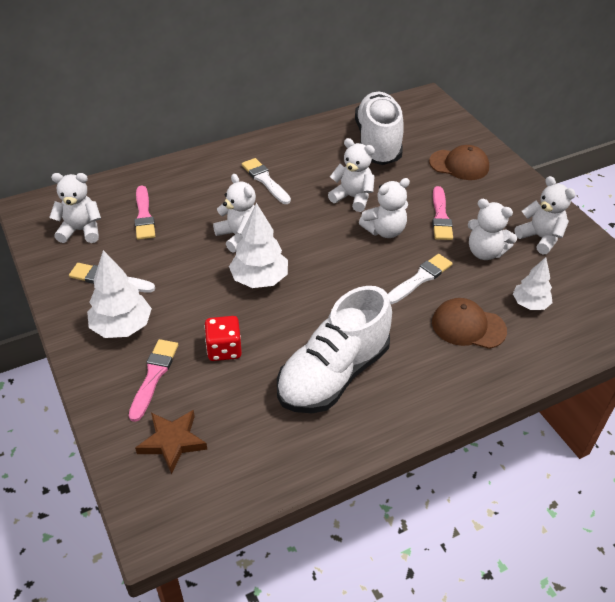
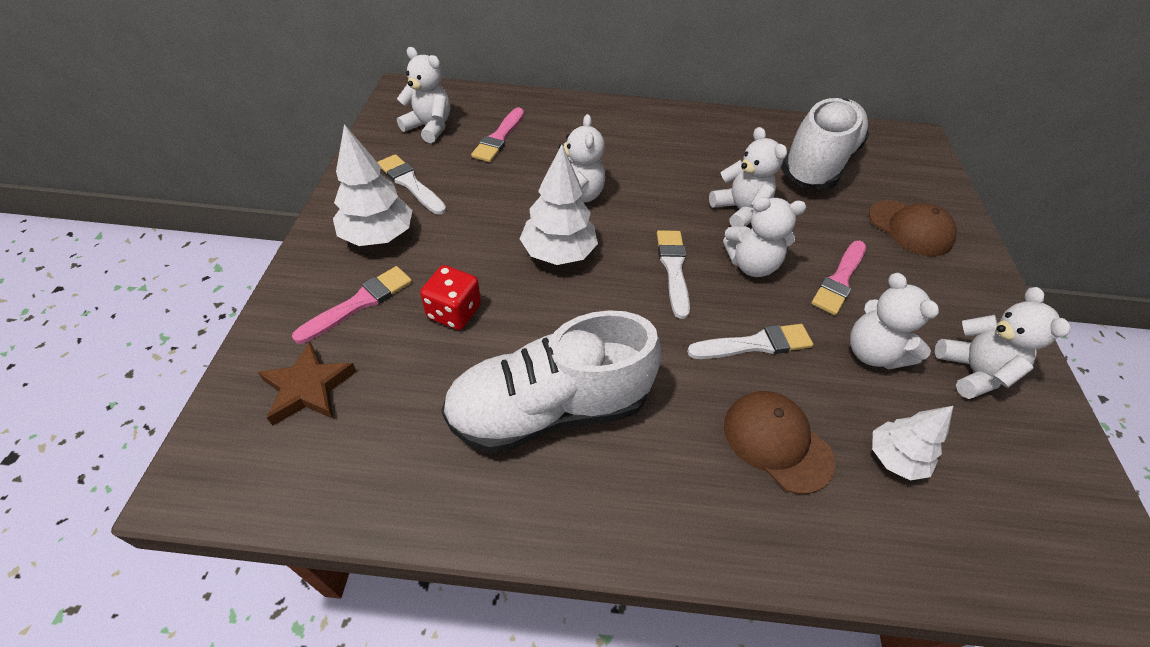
camera: 30 degrees right, 5 degrees up
(265, 180) = (652, 152): white brush -> white brush (673, 268)

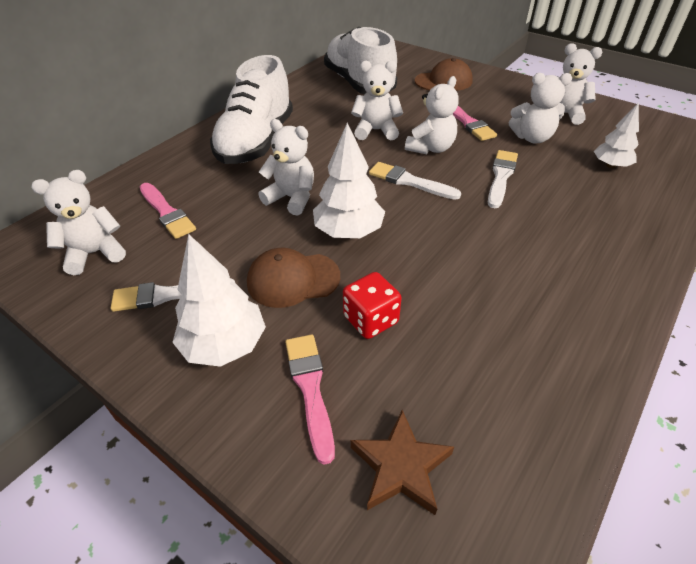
camera: 55 degrees left, 5 degrees down
(549, 409) = (509, 297): white shoe -> white shoe (256, 142)
(777, 442) = (583, 202): brown cap -> brown cap (293, 279)

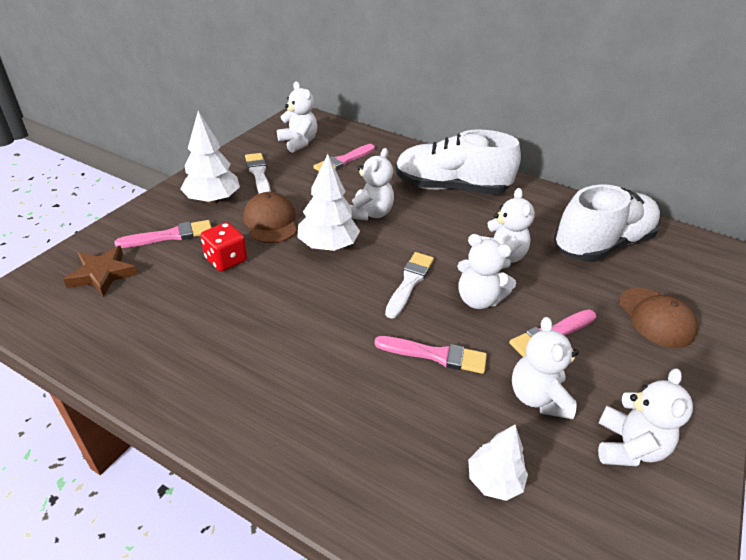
camera: 80 degrees right, 5 degrees down
(501, 176) = (435, 355): white brush -> pink brush

